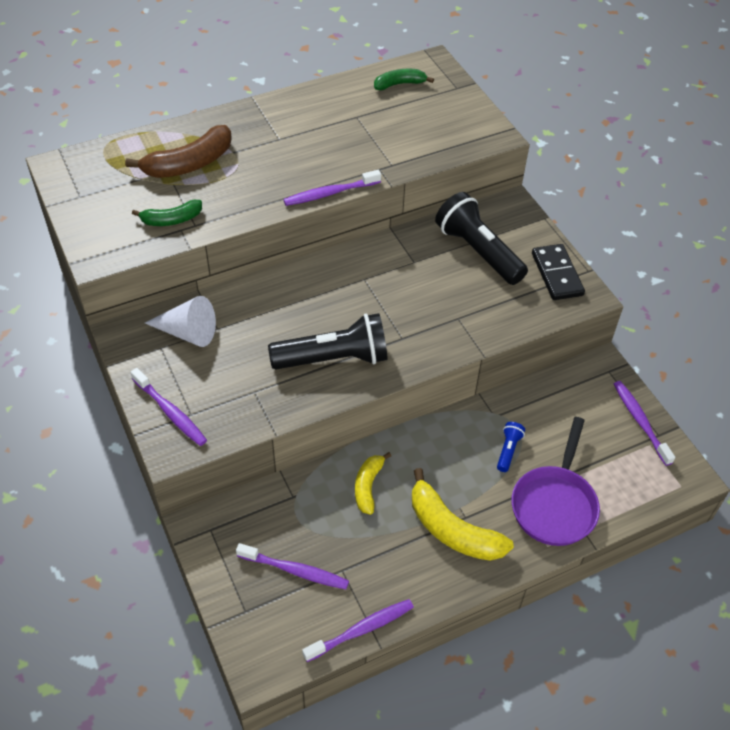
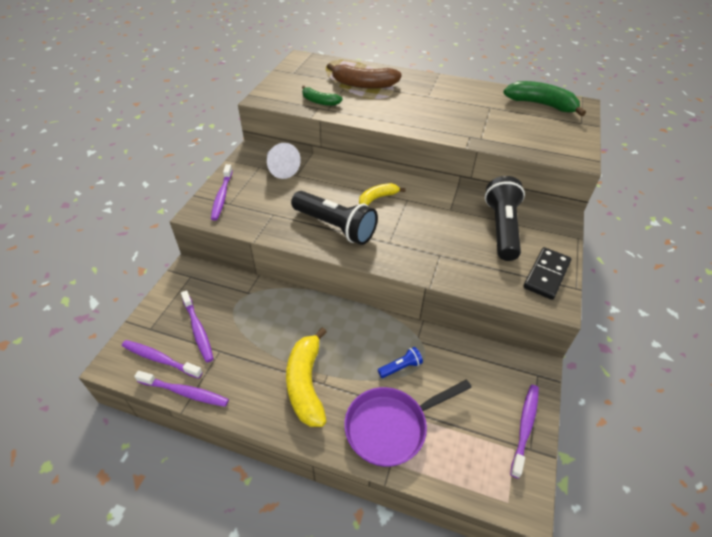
camera: 45 degrees right, 5 degrees down
(330, 193) = (421, 132): purple toothbrush -> purple toothbrush (160, 359)
(368, 486) = (291, 319): yellow banana -> yellow banana (377, 198)
(399, 84) = (541, 104): green banana -> green banana, size x1.68

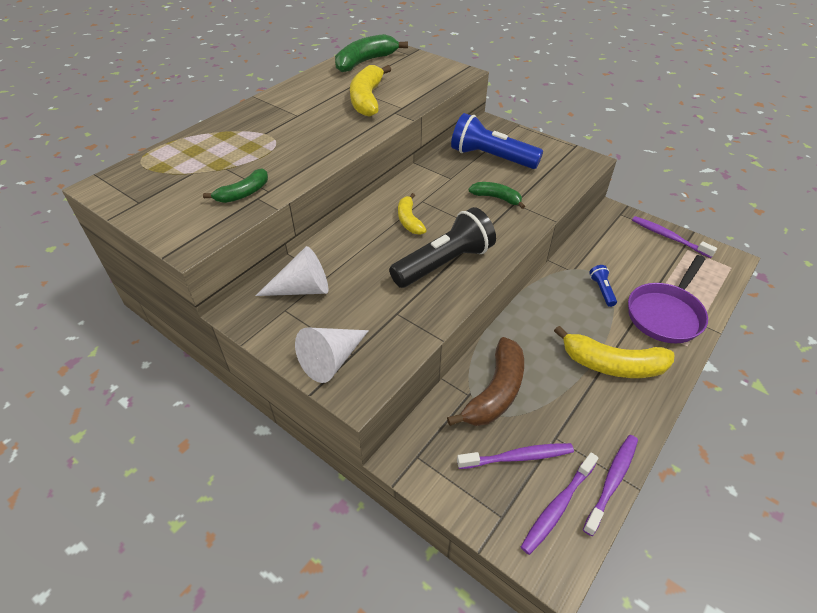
camera: 70 degrees left, 0 degrees up
(222, 196) = (332, 360): purple toothbrush -> white cone
(363, 84) = (231, 151): brown banana -> brown banana (495, 392)
(391, 427) = (665, 314): purple pan -> purple pan turned 45 degrees clockwise
(439, 242) = (496, 198): none -> green banana
(478, 119) = (367, 99): none -> yellow banana
(502, 228) = (491, 157): black flashlight -> blue flashlight
(546, 275) = (557, 154): black domino -> none

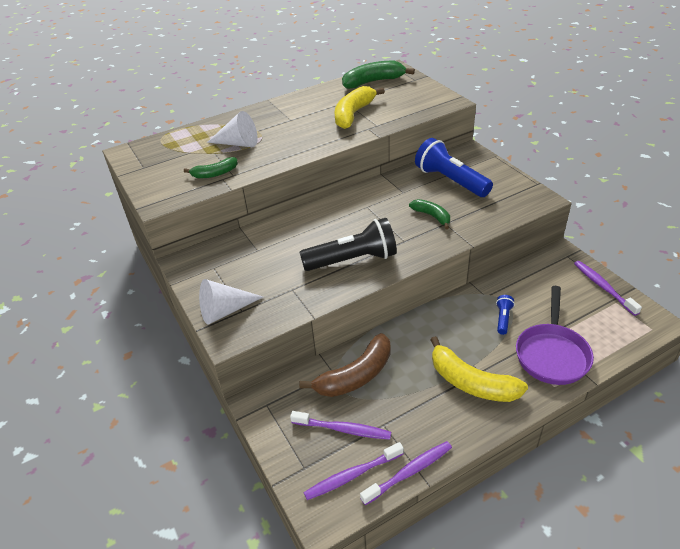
camera: 25 degrees right, 5 degrees down
(302, 289) = (234, 255): white cone -> white cone (238, 143)
(409, 220) = (346, 220): yellow banana -> none
(665, 314) = (552, 354): purple pan -> purple pan turned 45 degrees counterclockwise

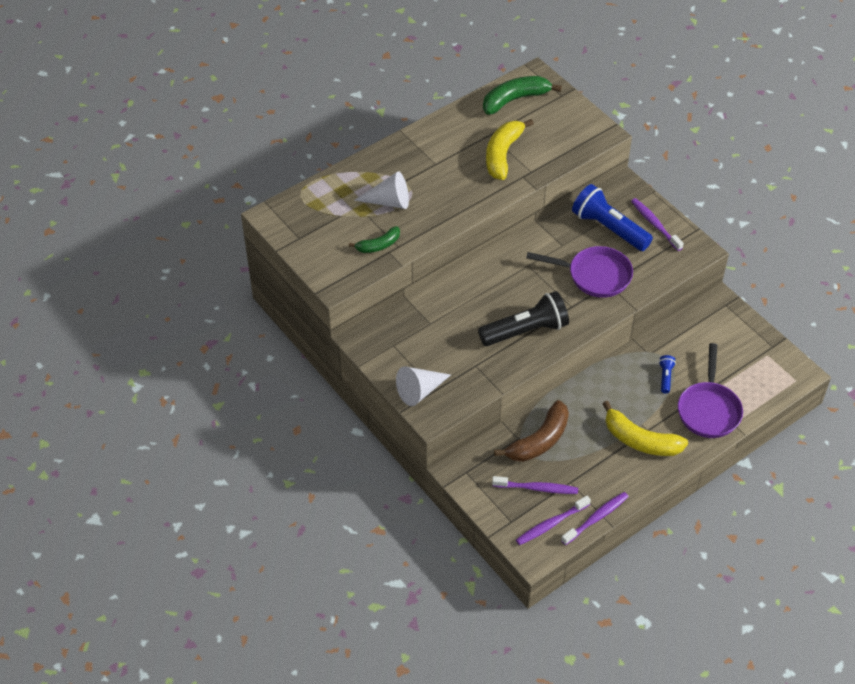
camera: 10 degrees left, 10 degrees up
(432, 216) = (594, 275): green banana -> purple pan
(603, 287) = (757, 339): purple toothbrush -> purple toothbrush (655, 224)

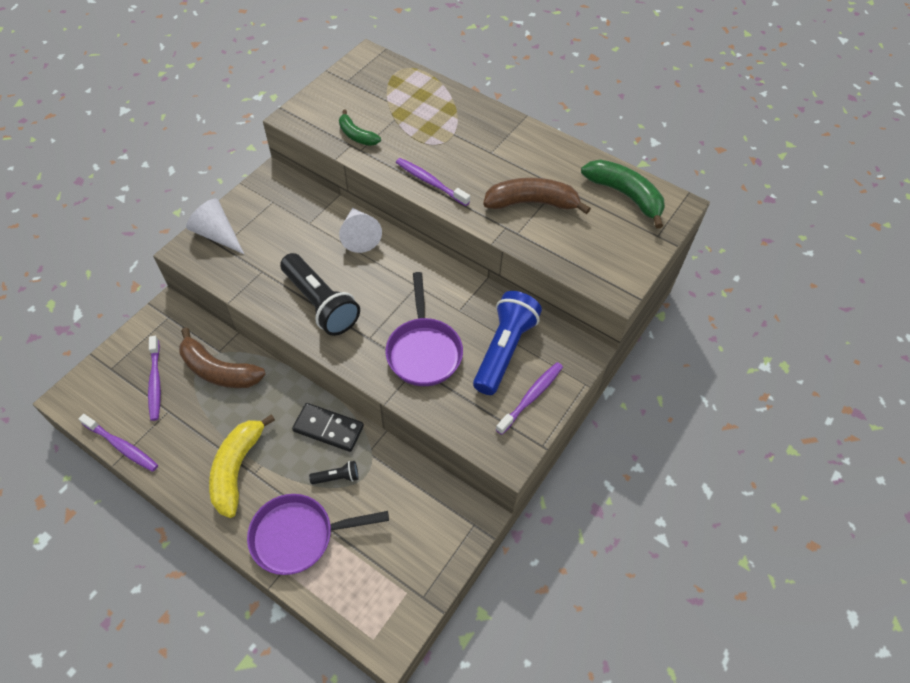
camera: 70 degrees right, 5 degrees up
(389, 201) = (420, 129): white cone -> white cone (359, 236)
(502, 154) = (531, 203): yellow banana -> brown banana
(551, 524) = (110, 405): purple toothbrush -> purple toothbrush (430, 182)
(620, 374) = (328, 428): none -> black domino
(665, 377) = (337, 477): blue flashlight -> black flashlight

